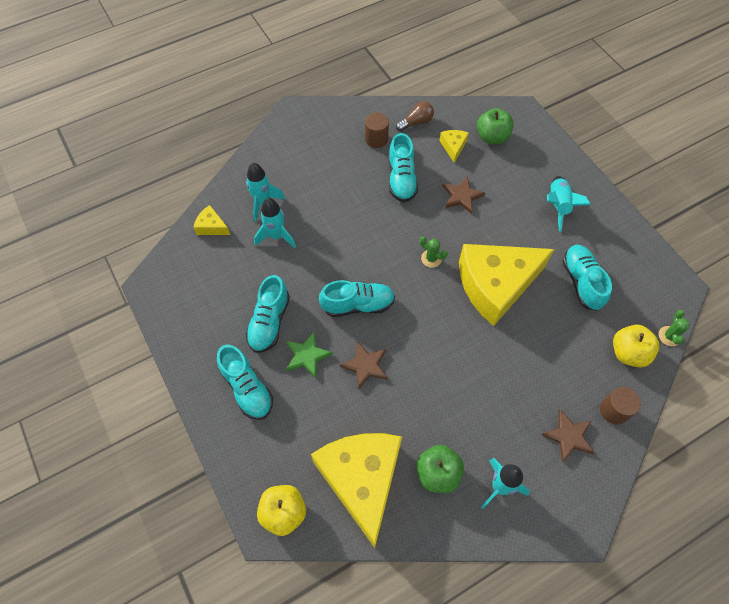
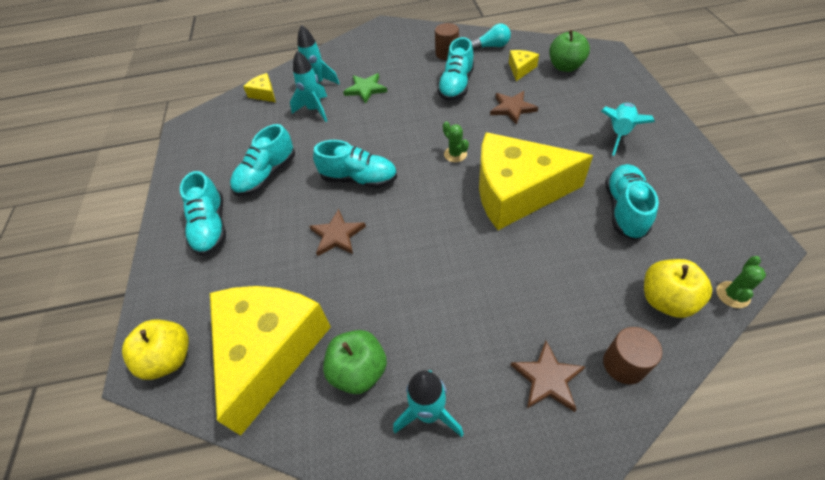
camera: 25 degrees right, 10 degrees down
(307, 355) = (284, 212): green star -> green star (366, 89)
(416, 122) = (491, 46): brown light bulb -> turquoise light bulb

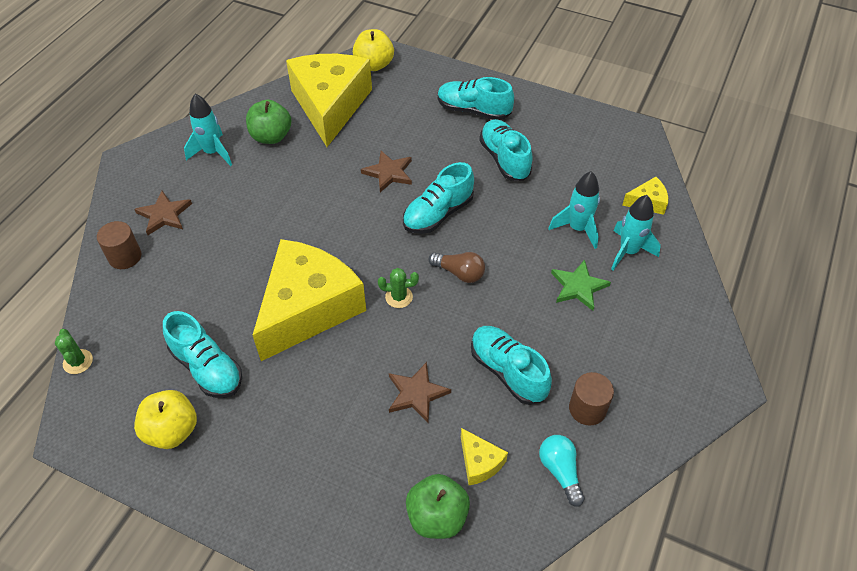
camera: 120 degrees right, 0 degrees up
(270, 350) = (330, 105): yellow cheese -> yellow cheese turned 135 degrees counterclockwise
(405, 139) = (459, 273): none -> brown light bulb
(491, 46) = (560, 471): turquoise light bulb -> turquoise light bulb turned 135 degrees clockwise
(619, 133) = (282, 456): turquoise rocket -> none
(666, 300) = (124, 318): yellow apple -> yellow apple (172, 431)

